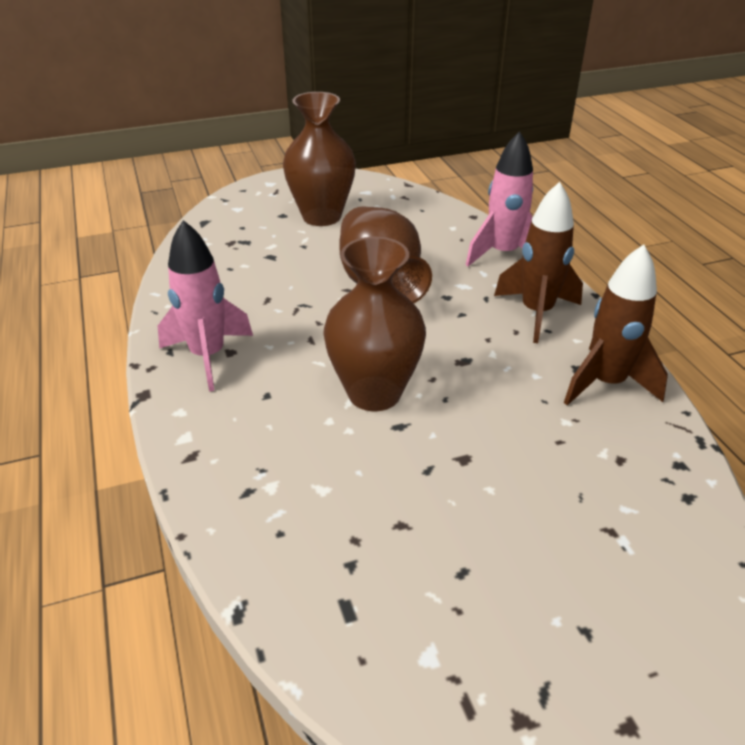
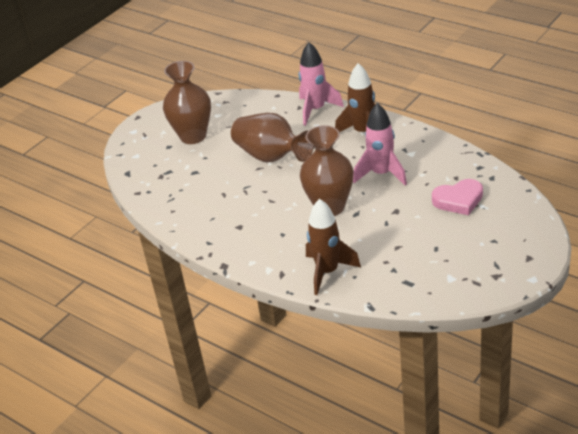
camera: 30 degrees left, 0 degrees up
(208, 356) = (231, 234): pink rocket -> pink rocket (381, 174)
(588, 503) = (458, 200): none -> pink heart
(606, 383) = (423, 149): brown rocket -> brown rocket (327, 272)

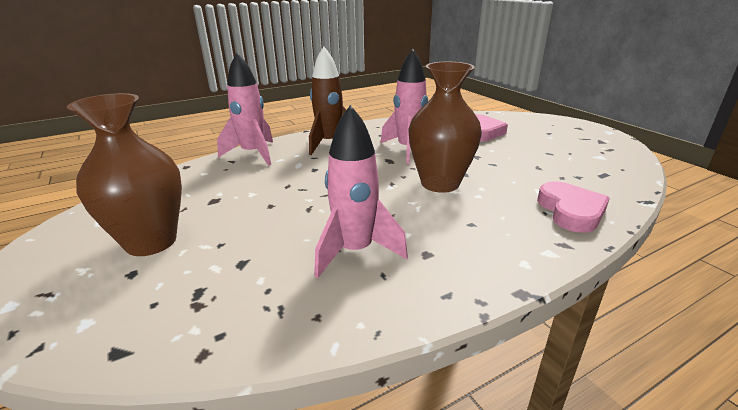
camera: 70 degrees left, 10 degrees down
(226, 202) = (355, 251): none -> pink rocket
(271, 157) = (298, 195): brown vase -> none
(327, 272) = (571, 211): brown rocket -> pink heart

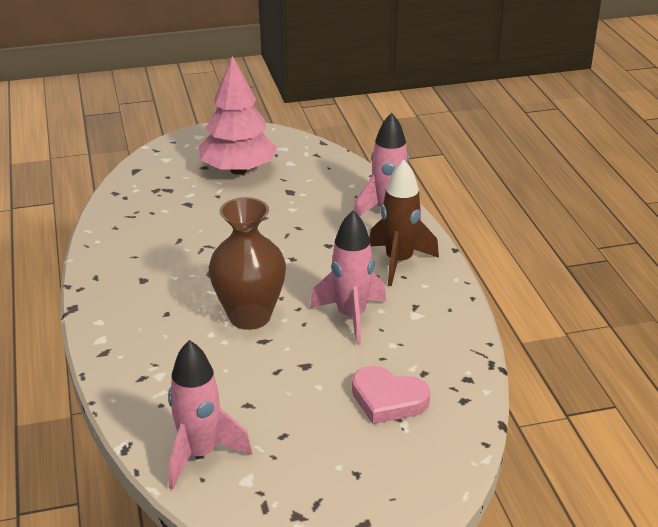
camera: 105 degrees right, 5 degrees up
(151, 242) = (238, 170): brown vase -> pink tree
(355, 251) = (168, 249): pink rocket -> pink rocket (200, 454)
(571, 211) = (144, 381): pink heart -> none

